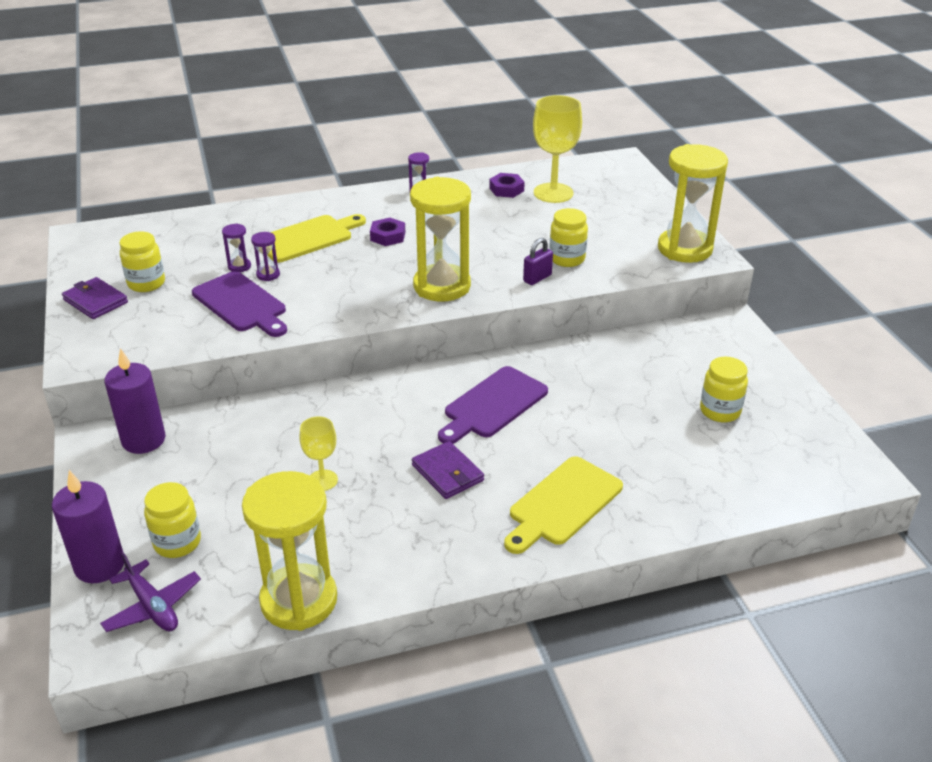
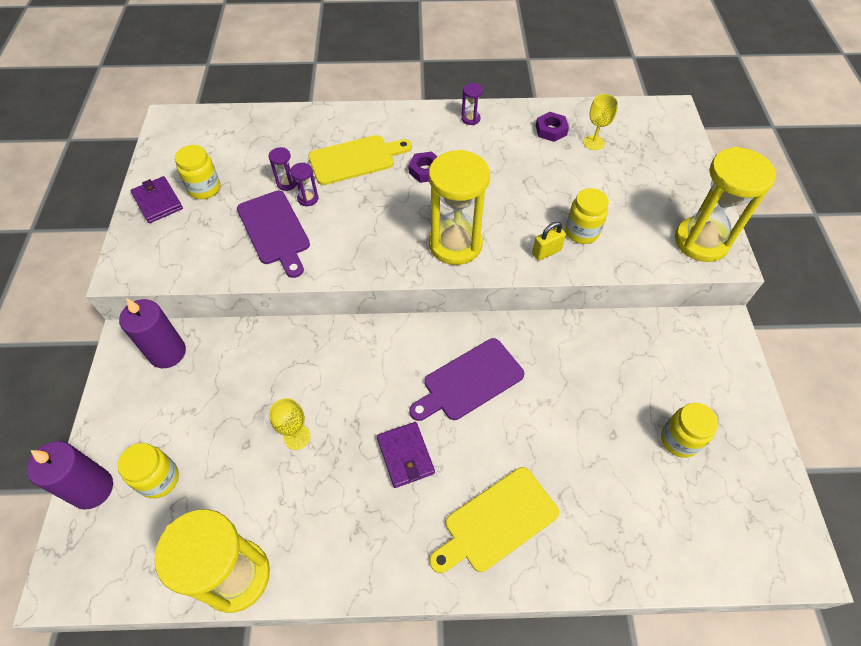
camera: 15 degrees right, 20 degrees up
(152, 606) = (118, 548): purple plane -> none
(537, 278) = (546, 252): purple padlock -> yellow padlock
(553, 193) = (593, 143): yellow goblet -> yellow goblet, size x0.55

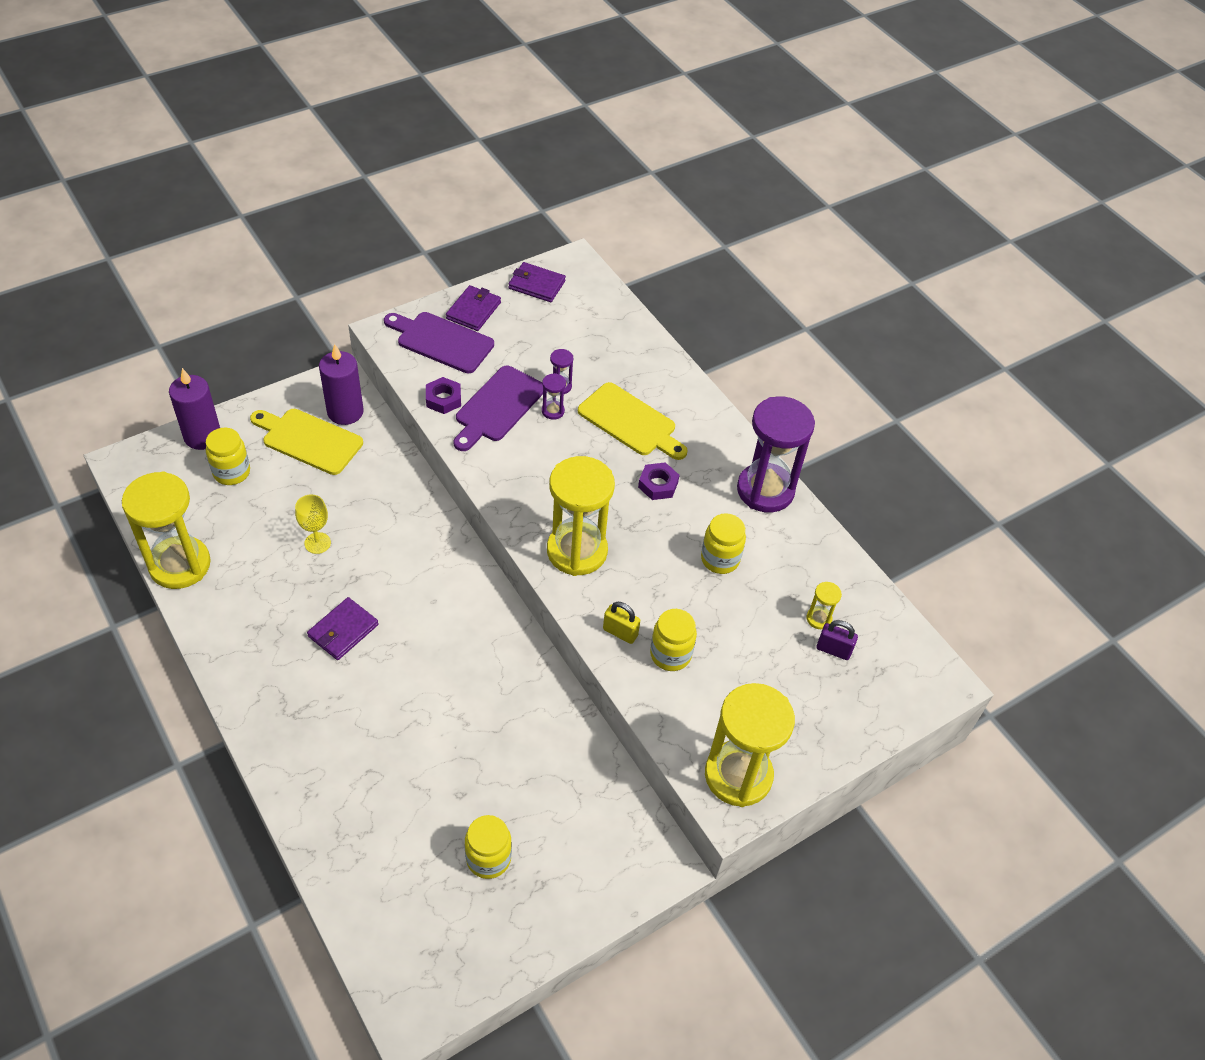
camera: 55 degrees right, 5 degrees down
(169, 151) = (536, 285): none -> purple wallet
(205, 189) = (511, 333): yellow jar -> yellow jar (720, 559)
(469, 381) = (449, 647): purple cutting board -> purple cutting board (441, 341)
(470, 119) = (765, 490): purple hourglass -> purple hourglass, size x2.43
(496, 521) = (317, 728): yellow cutting board -> yellow cutting board (308, 440)
(551, 130) = (806, 570): purple nut -> purple nut (443, 399)
(593, 143) = (819, 618): yellow goblet -> yellow hourglass
(622, 147) = (833, 650): none -> purple padlock

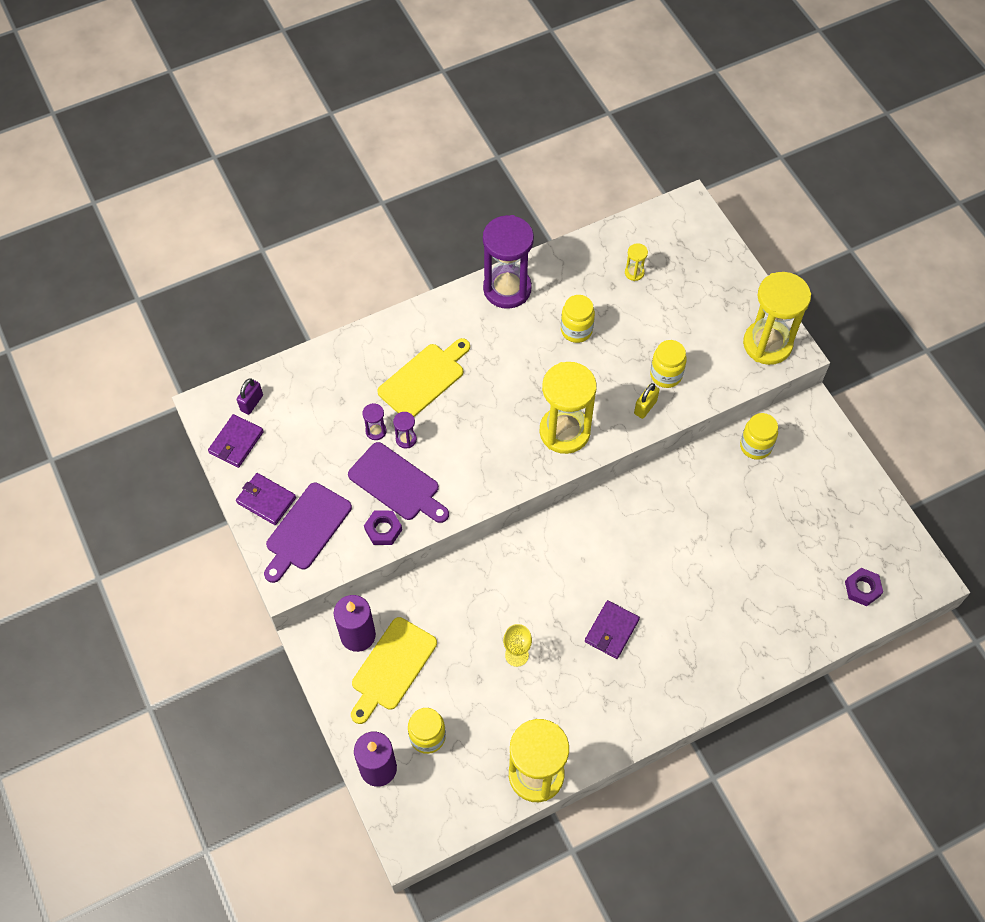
camera: 80 degrees left, 10 degrees up
(343, 631) = (611, 631): purple wallet -> purple wallet turned 75 degrees clockwise
(488, 858) = (813, 525): yellow jar -> yellow jar (755, 446)
(658, 485) = (497, 365): purple nut -> purple nut (862, 588)
(833, 650) = (662, 268): purple padlock -> purple padlock (252, 403)

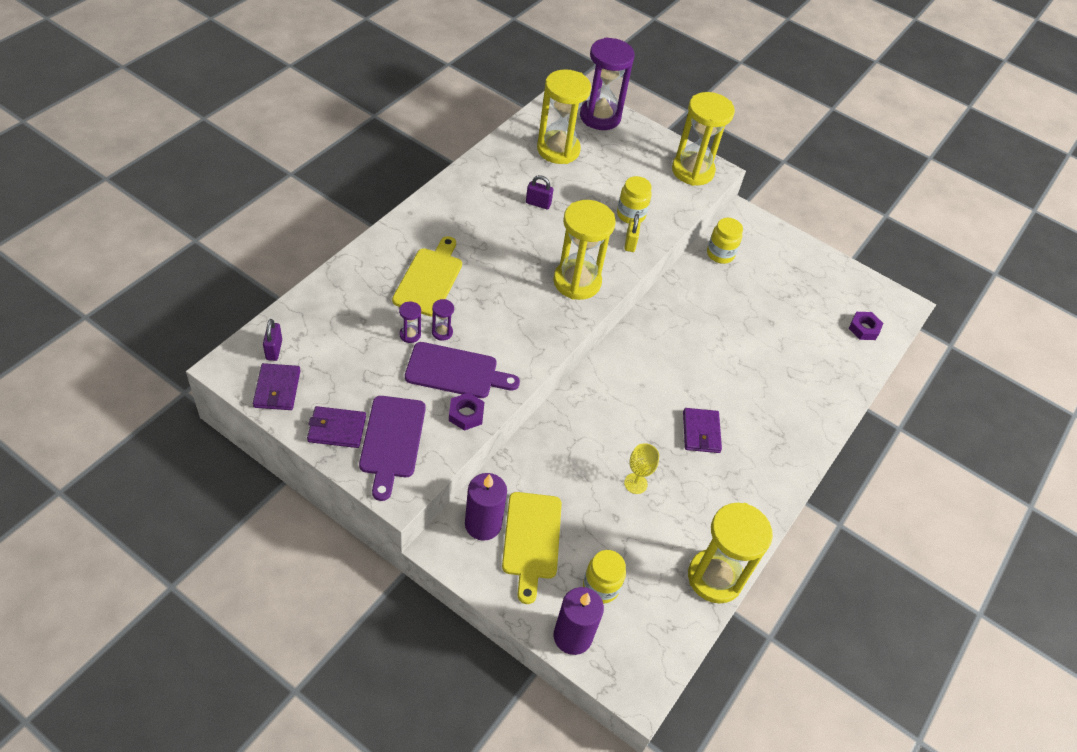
camera: 35 degrees left, 10 degrees down
(507, 289) = (460, 189): purple hourglass -> purple hourglass (600, 117)
(576, 330) = (538, 203): yellow jar -> purple padlock
(634, 273) = (558, 150): yellow hourglass -> yellow hourglass, size x2.43

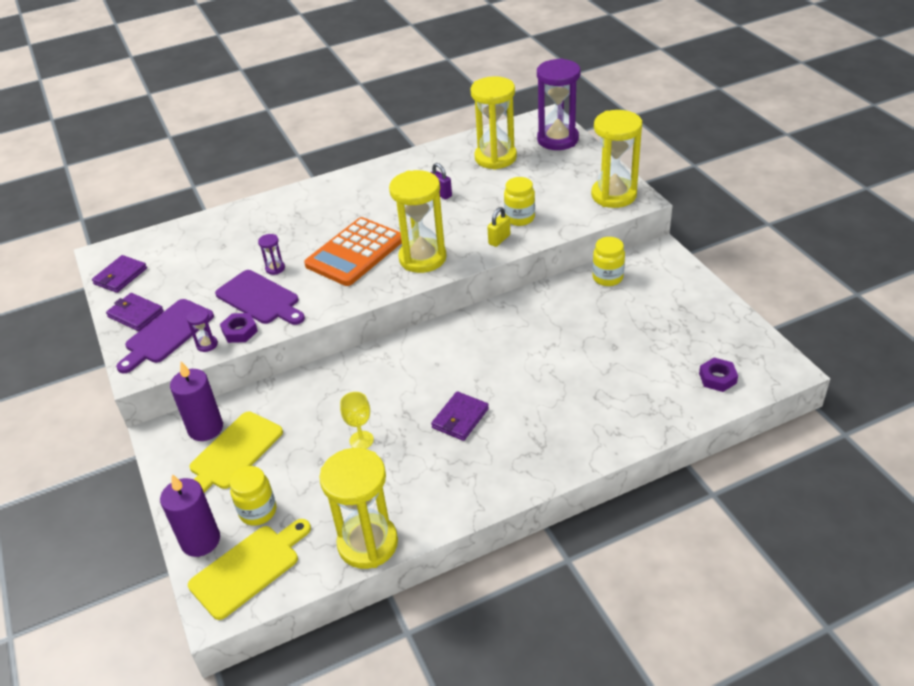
camera: 40 degrees right, 10 degrees down
(274, 350) = (142, 250): purple padlock -> none
(410, 335) = (249, 264): purple hourglass -> purple hourglass (207, 344)
(429, 279) = (300, 229): yellow cutting board -> yellow cutting board (249, 568)
(508, 292) = (355, 252): none -> orange calculator

